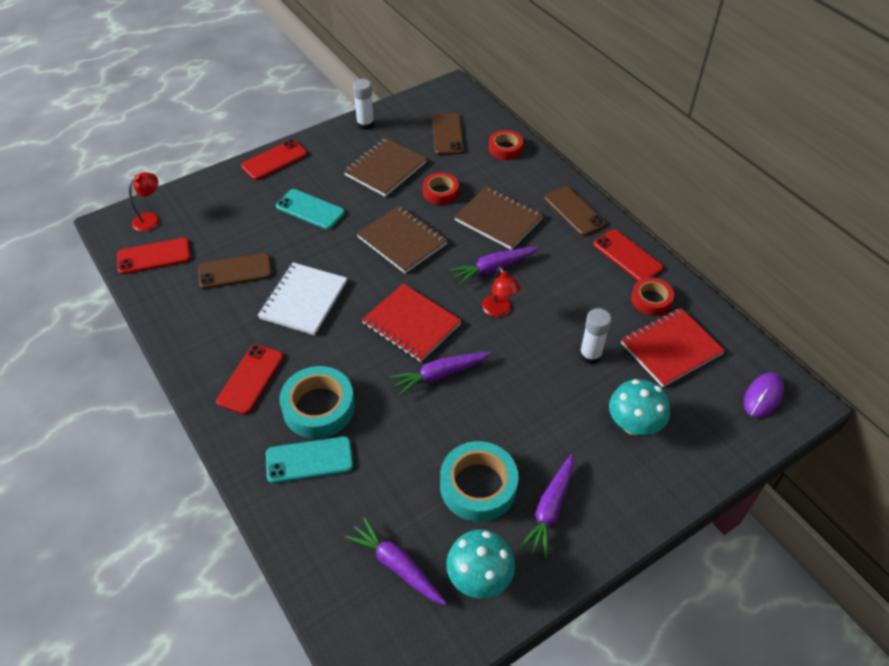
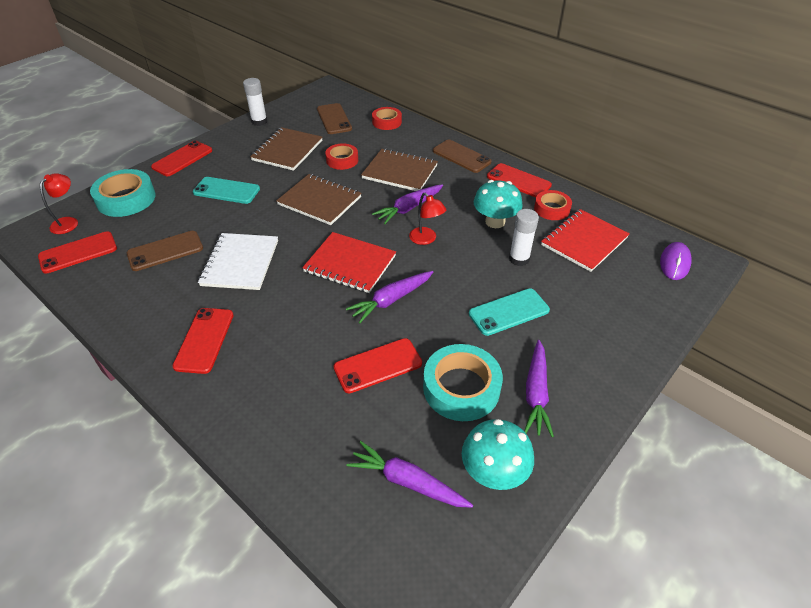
camera: 15 degrees left, 5 degrees down
(309, 460) = (286, 401): turquoise phone -> turquoise phone (509, 312)
(318, 407) = (281, 351): turquoise tape -> turquoise tape (126, 199)
(405, 443) = (378, 366): none -> red phone
(633, 424) = (579, 306): turquoise mushroom -> turquoise mushroom (495, 222)

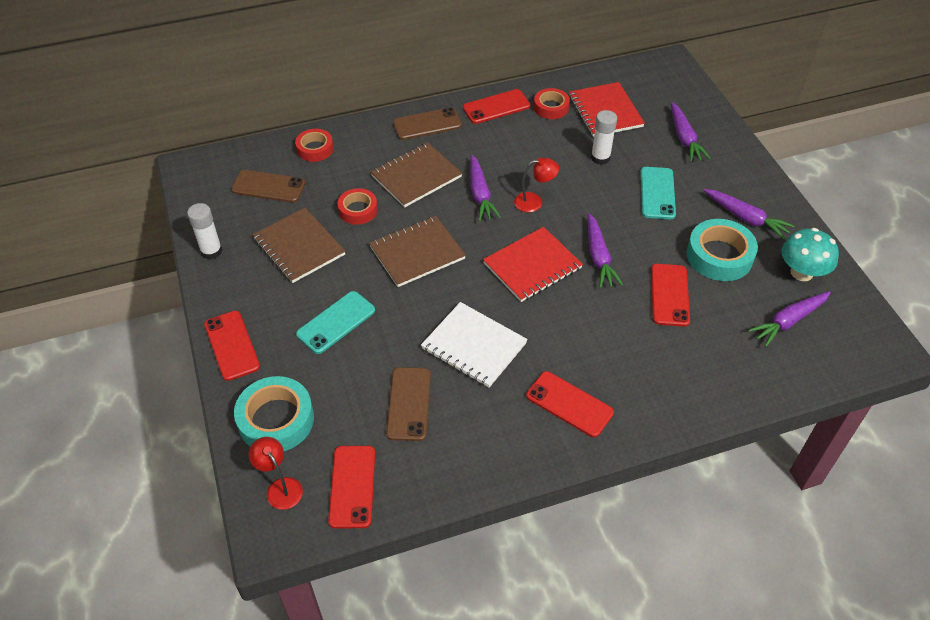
camera: 60 degrees left, 5 degrees up
(495, 222) = (542, 148): turquoise mushroom -> none
(607, 306) = (684, 138): none -> purple carrot
(674, 263) = (662, 79): purple mouse -> none

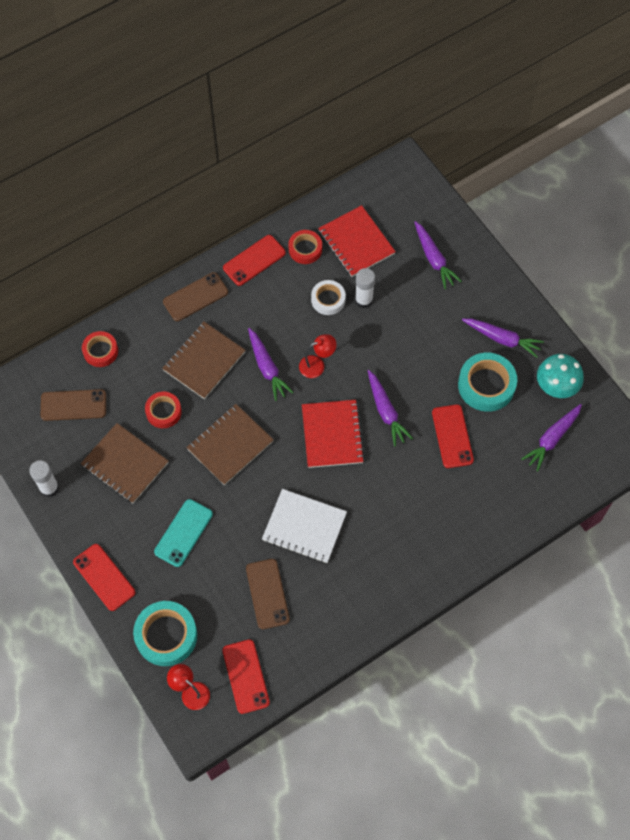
camera: 15 degrees left, 15 degrees up
(532, 266) = (332, 434): red notebook -> red notebook turned 45 degrees counterclockwise
(562, 151) = (328, 300): none -> white tape
(569, 404) = (393, 561): red phone -> none
(657, 193) = (422, 329): turquoise phone -> none

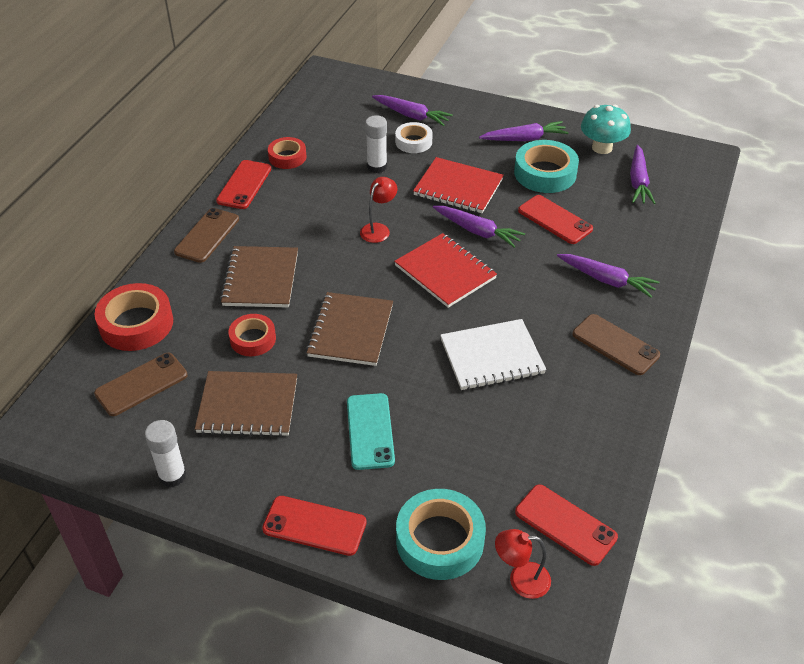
camera: 35 degrees left, 20 degrees down
(100, 351) = (136, 324): red tape -> red tape, size x1.62
(267, 367) = (331, 253): purple carrot -> purple carrot (606, 280)
(267, 594) = (512, 434): brown phone -> brown phone (615, 344)
(328, 300) = (343, 181): white tape -> white tape (413, 142)
(356, 242) = (331, 133): red notebook -> red notebook (458, 187)

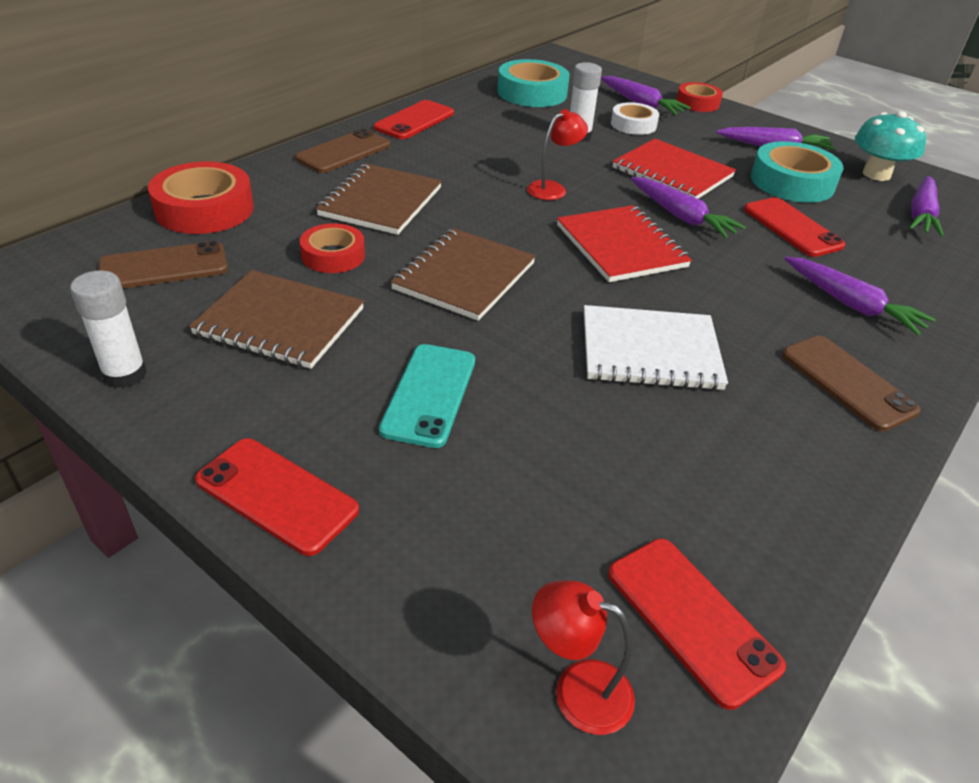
camera: 15 degrees right, 5 degrees down
(287, 157) = (477, 109): red tape -> red tape (697, 103)
(440, 540) = (462, 577): turquoise tape -> turquoise tape (532, 93)

